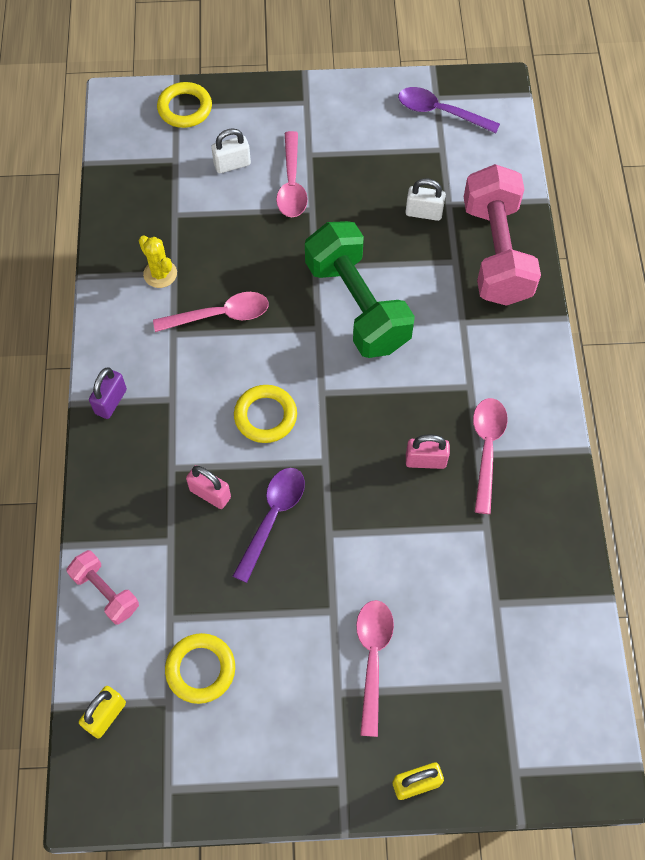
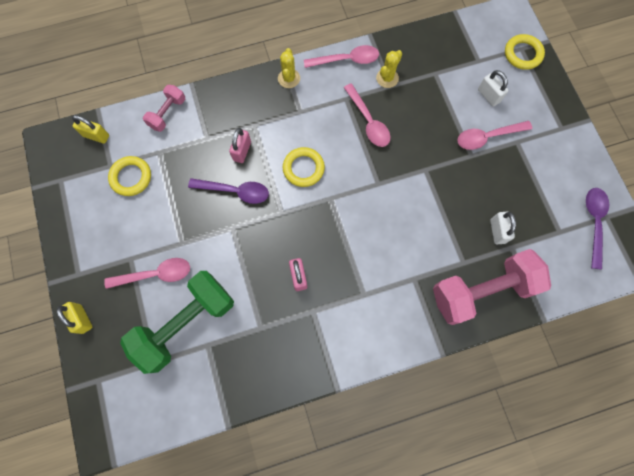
camera: 75 degrees right, 10 degrees up
(111, 401) = (289, 78): purple padlock -> yellow cactus
(357, 305) = (404, 204): green dumbbell -> green dumbbell (186, 323)
(486, 449) = (318, 316): pink spoon -> pink spoon (346, 60)

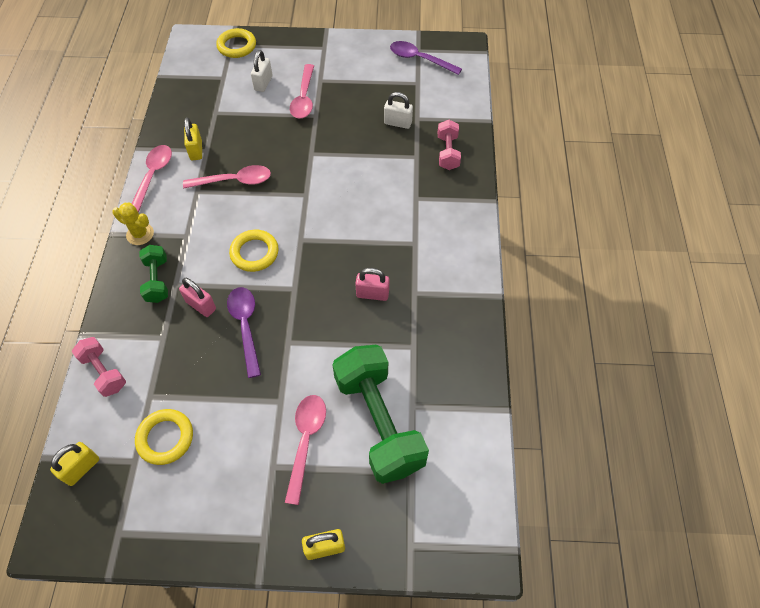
camera: 70 degrees left, 15 degrees down
(235, 191) = (245, 326): purple spoon -> purple spoon turned 45 degrees counterclockwise
(253, 111) = (157, 280): none -> green dumbbell
(387, 78) = (196, 150): yellow cactus -> yellow padlock
(481, 290) = (447, 153): pink dumbbell -> pink dumbbell, size x0.50
(488, 96) = (263, 83): white padlock -> white padlock turned 60 degrees counterclockwise

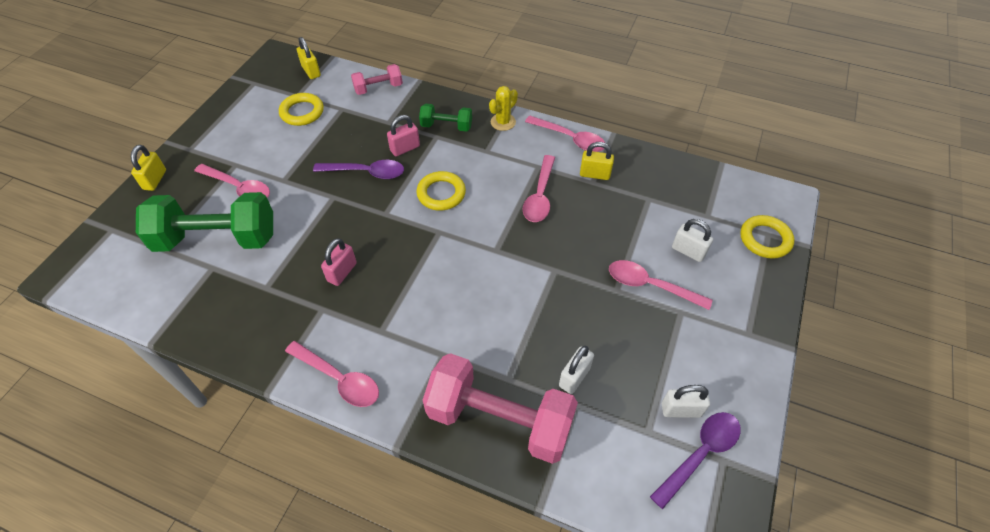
camera: 110 degrees right, 5 degrees down
(395, 71) = (681, 410): none -> white padlock
(447, 153) = (499, 419): pink dumbbell -> pink dumbbell, size x2.01
(467, 253) = (339, 379): none -> pink spoon

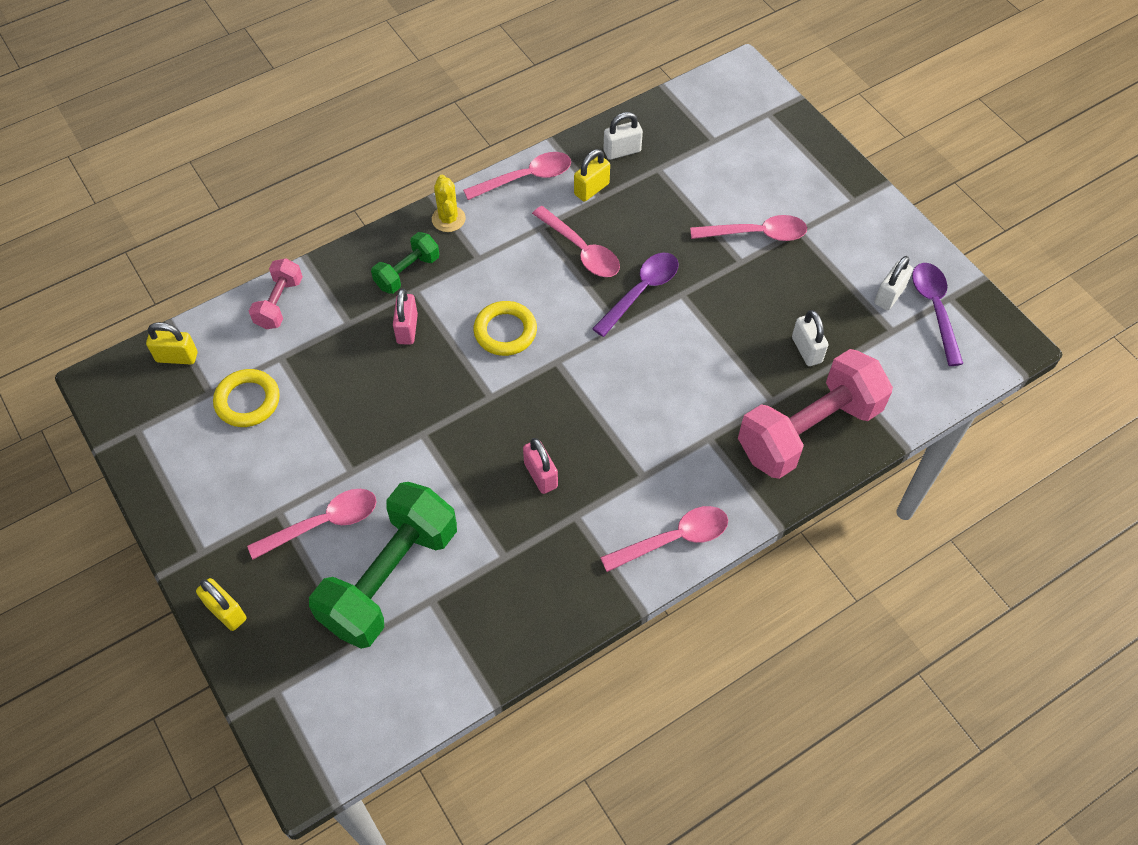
camera: 55 degrees left, 5 degrees up
(366, 172) = (412, 384): purple spoon -> purple spoon (641, 291)
(650, 286) = (756, 234): pink spoon -> pink spoon turned 150 degrees counterclockwise
(688, 251) = (741, 181): white padlock -> white padlock (622, 151)
(765, 239) = (772, 120): yellow ring -> none

